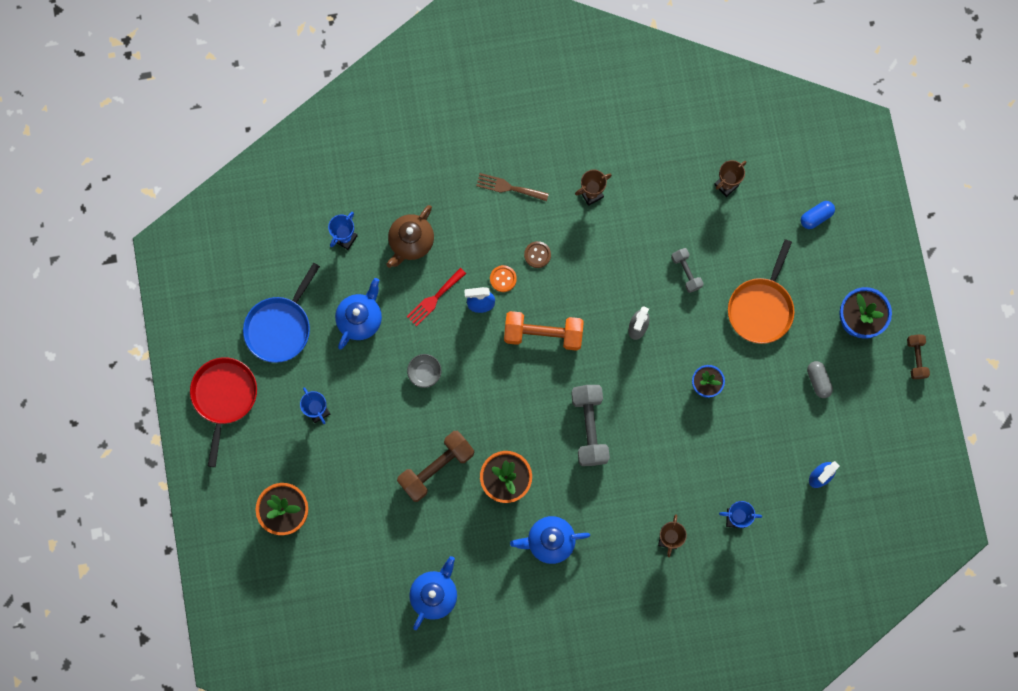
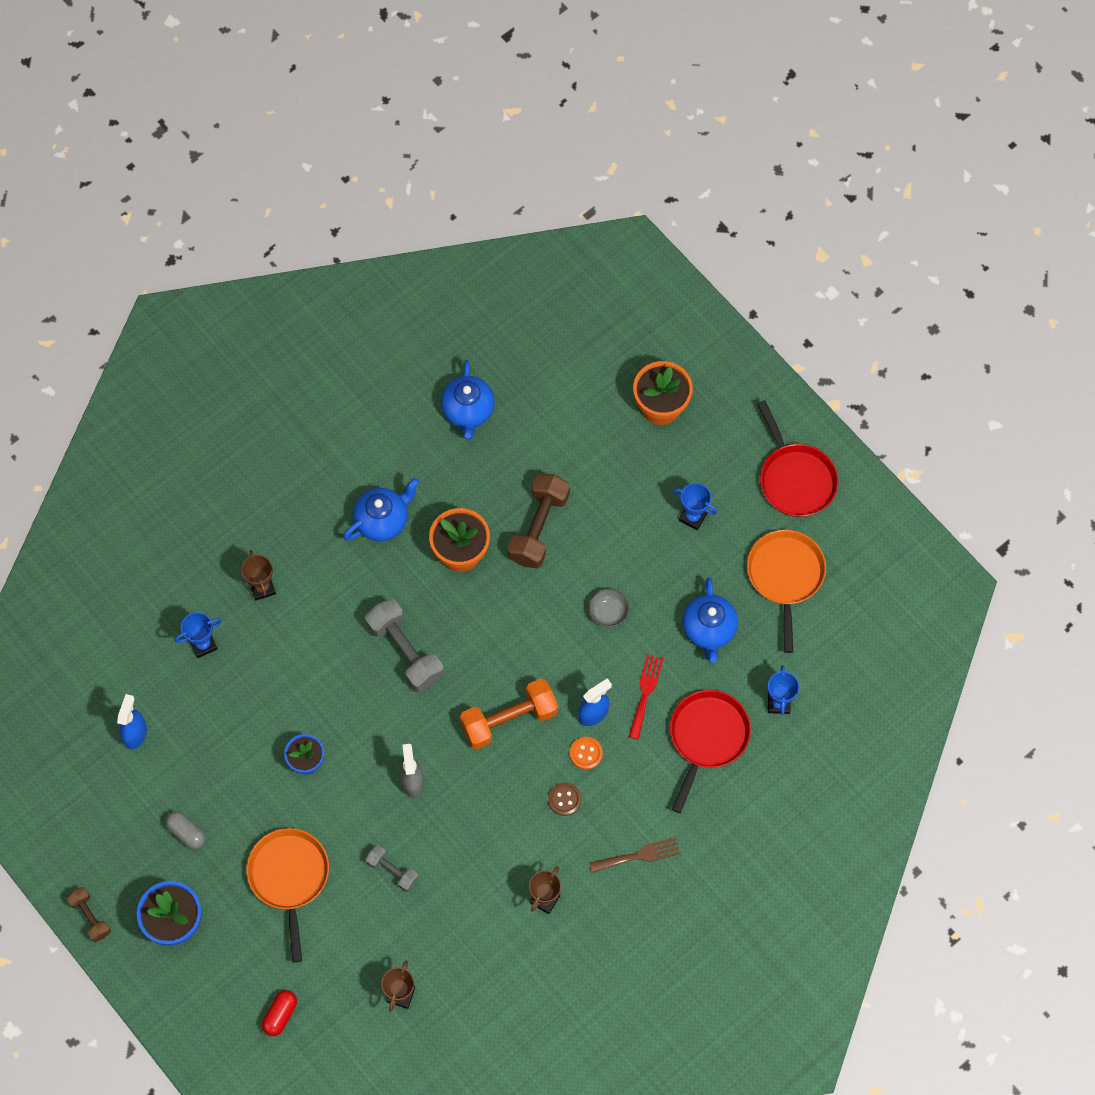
camera: 150 degrees right, 10 degrees down
(280, 327) = (785, 576): blue pan -> orange pan
(411, 242) = (707, 737): brown teapot -> red pan
(816, 217) = (280, 1015): blue capsule -> red capsule

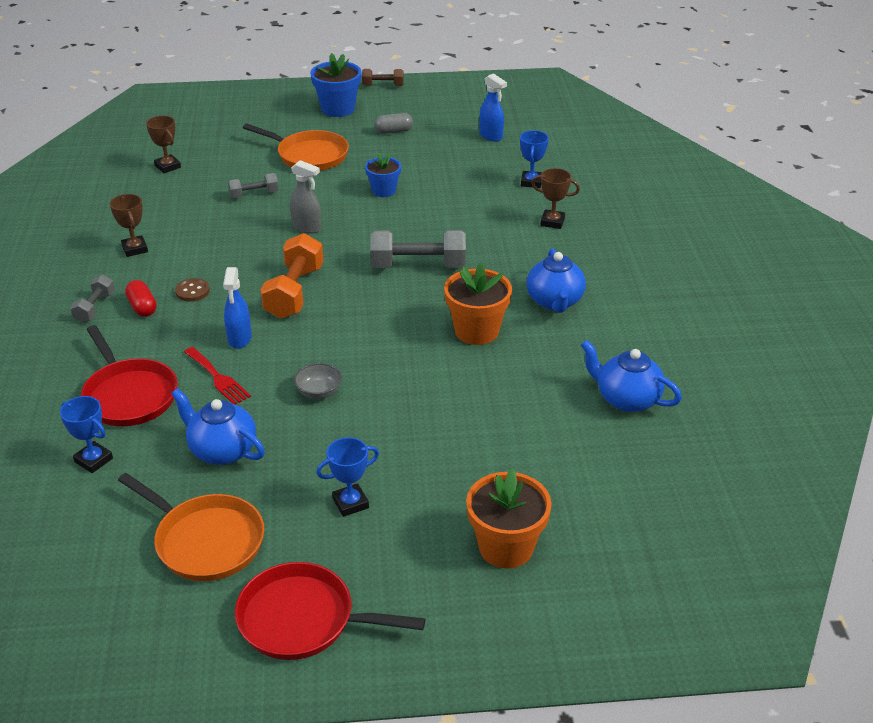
camera: 125 degrees right, 30 degrees down
(280, 1015) = (225, 122): red capsule -> red capsule (142, 307)
(539, 527) = (453, 388): brown dumbbell -> none
(586, 753) = (213, 319): orange button -> none
(639, 855) = (95, 308): brown fork -> grey dumbbell

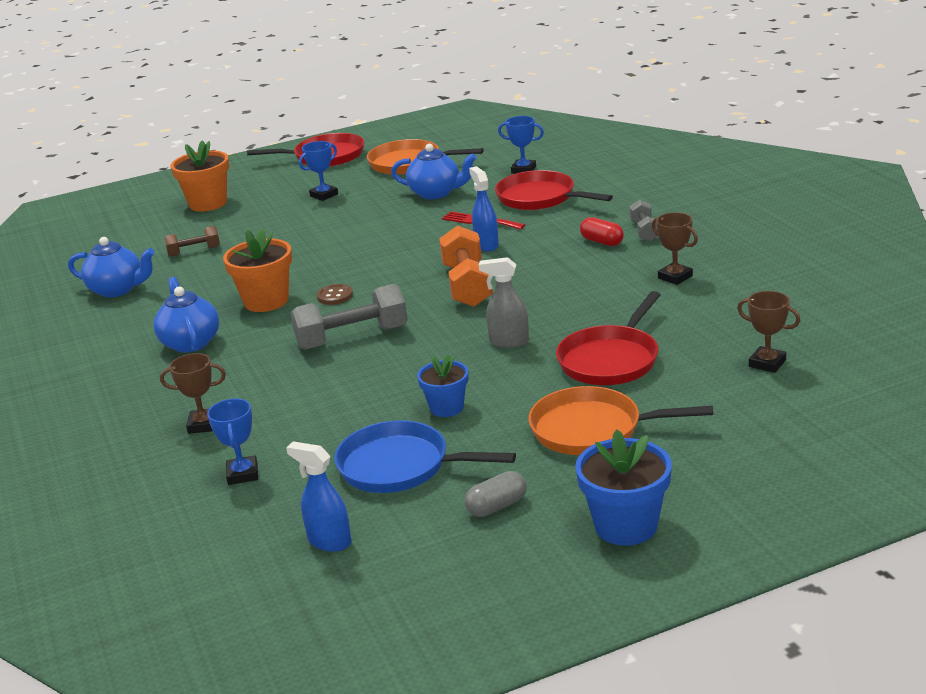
camera: 165 degrees right, 10 degrees down
(192, 291) = (569, 262): brown button -> brown button (335, 296)
(254, 195) = (611, 360): grey dumbbell -> red pan
(319, 392) = (387, 233): grey bowl -> none
(383, 85) = (590, 608): brown dumbbell -> brown dumbbell (194, 251)
(433, 163) = (400, 466): none -> blue pan

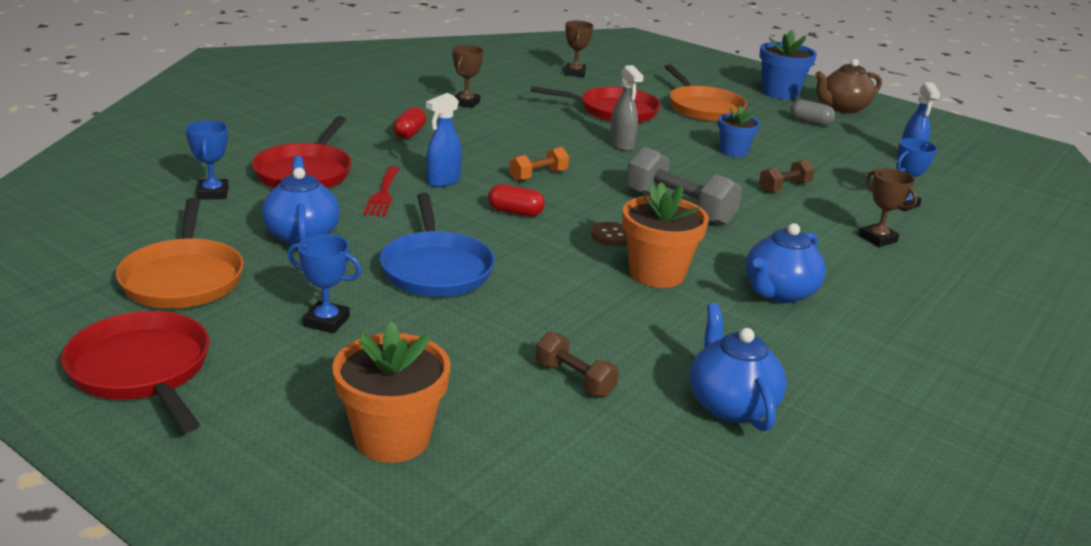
camera: 125 degrees left, 0 degrees up
(340, 410) = (784, 187): none -> brown dumbbell
(400, 466) = (815, 154): blue pan -> blue pan (436, 269)
(407, 265) = (515, 212): none -> red capsule
(467, 285) = (538, 176): orange dumbbell -> orange dumbbell, size x0.56
(532, 567) = (842, 108): none -> brown teapot
(644, 231) = (378, 120): grey dumbbell -> none

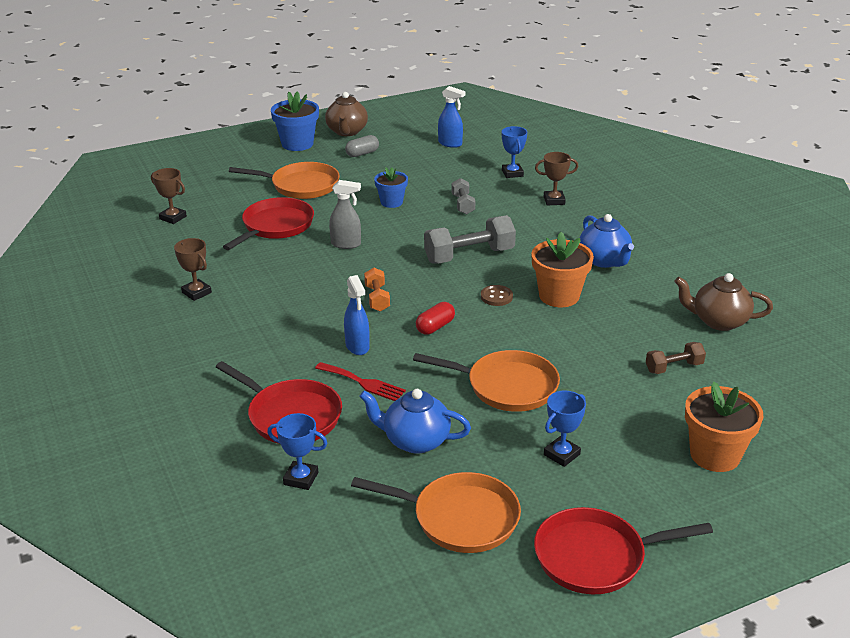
camera: 60 degrees left, 5 degrees up
(409, 133) = (244, 340): red capsule -> none
(436, 269) = (506, 386): blue pan -> orange pan
(730, 405) = (718, 321): blue teapot -> brown teapot
(784, 187) = (463, 204): brown dumbbell -> grey dumbbell

